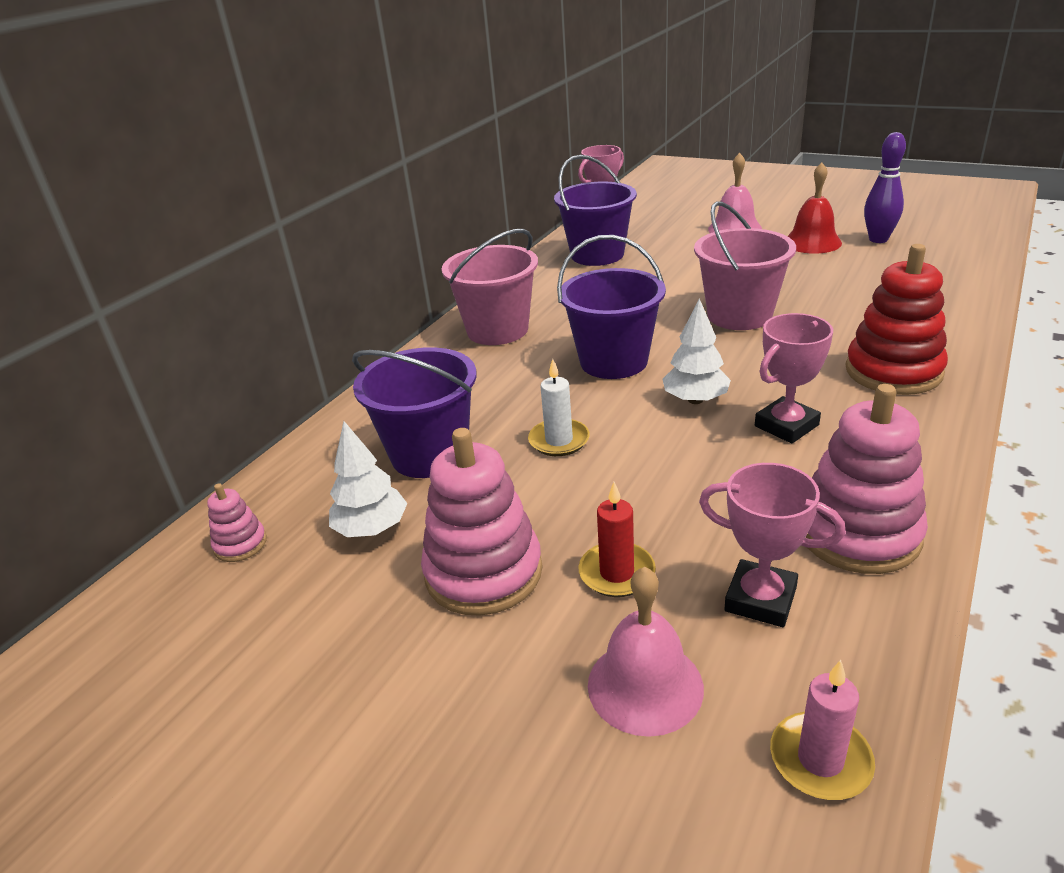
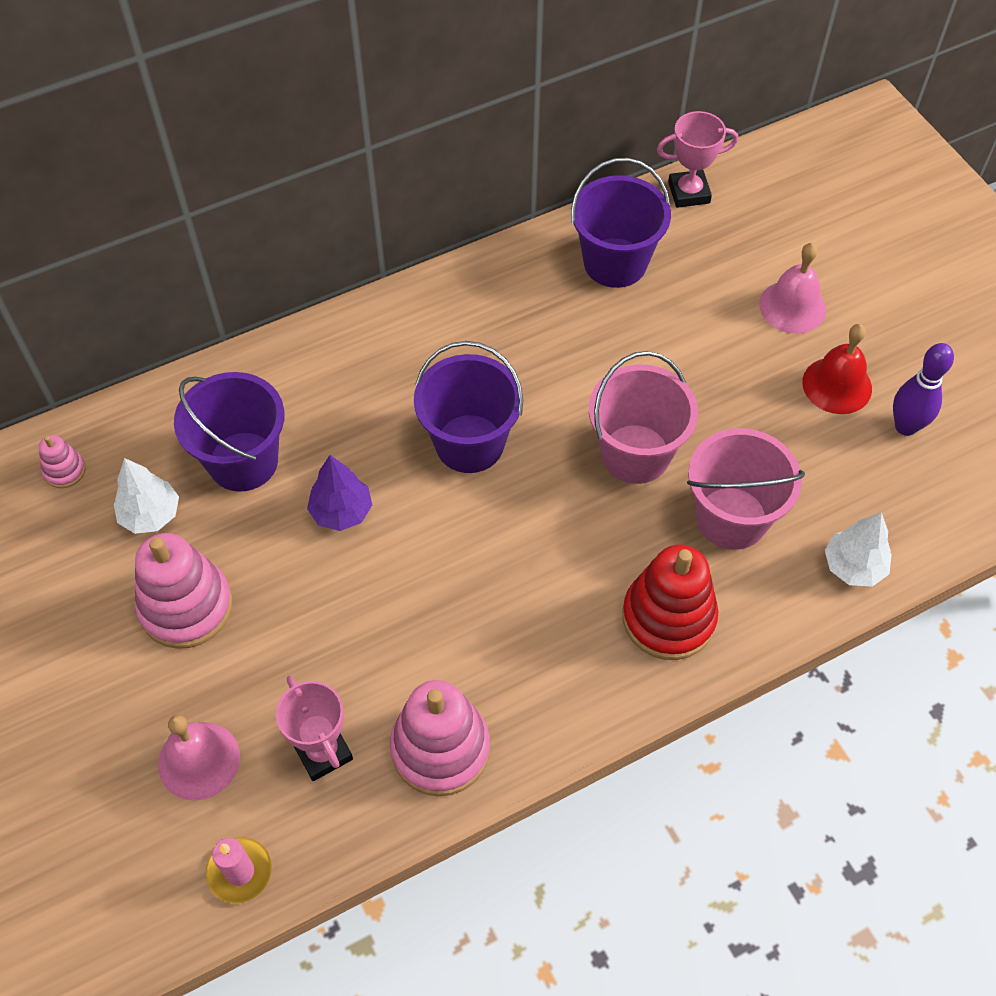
camera: 30 degrees right, 25 degrees up
(497, 330) = (420, 330): pink bucket -> pink bucket (731, 518)
(559, 440) = (341, 512): white candle -> purple tree
(617, 573) = (262, 667): red candle -> none
(695, 400) = (481, 538): white tree -> white tree (853, 566)
(786, 425) = (514, 616): pink trophy -> none

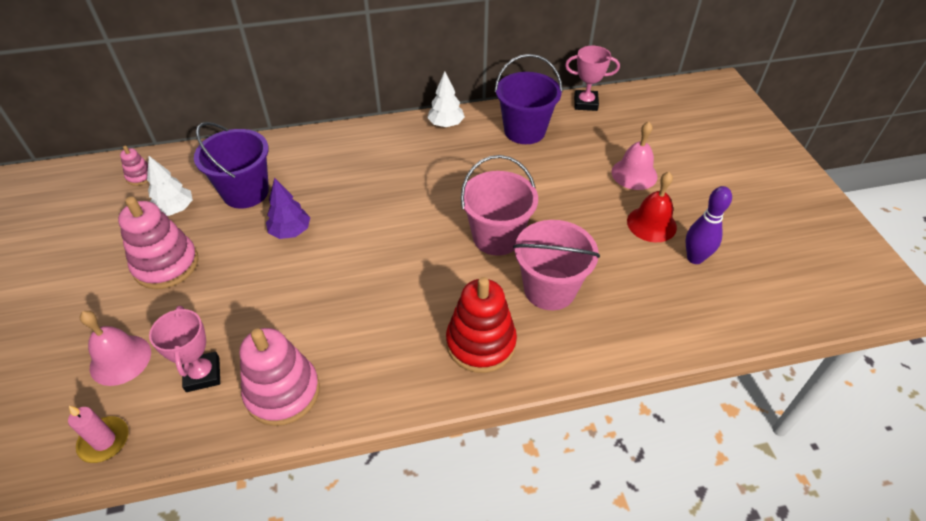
camera: 15 degrees right, 10 degrees down
(469, 443) = (390, 210): purple bucket -> none
(853, 566) = (630, 339): white tree -> white tree (446, 124)

